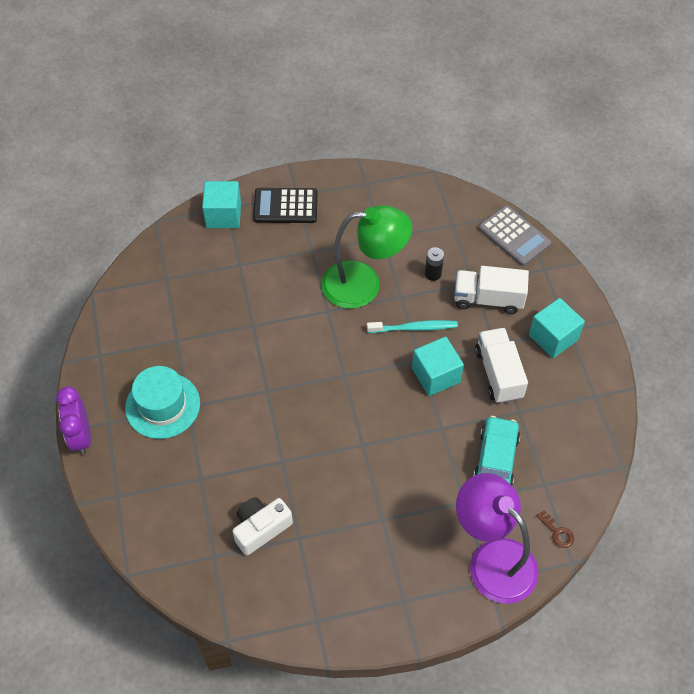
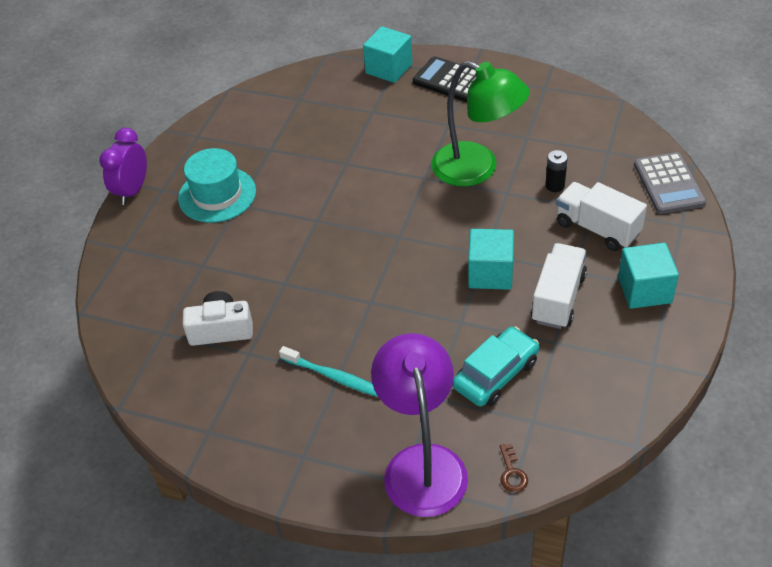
camera: 35 degrees right, 10 degrees down
(414, 328) = (499, 224): turquoise toothbrush -> turquoise toothbrush (334, 377)

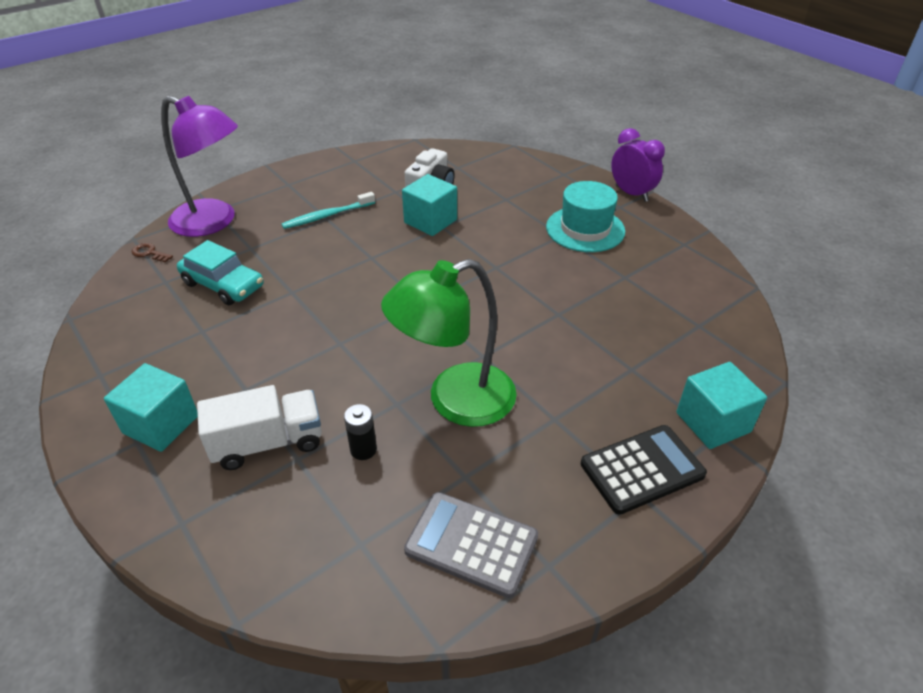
camera: 120 degrees right, 5 degrees down
(490, 273) = (314, 334): turquoise cube -> turquoise cube (430, 221)
(496, 374) = (223, 285): turquoise car -> turquoise car turned 45 degrees counterclockwise
(558, 298) = (234, 359): white truck -> none
(668, 184) = (243, 564): grey calculator -> grey calculator (471, 544)

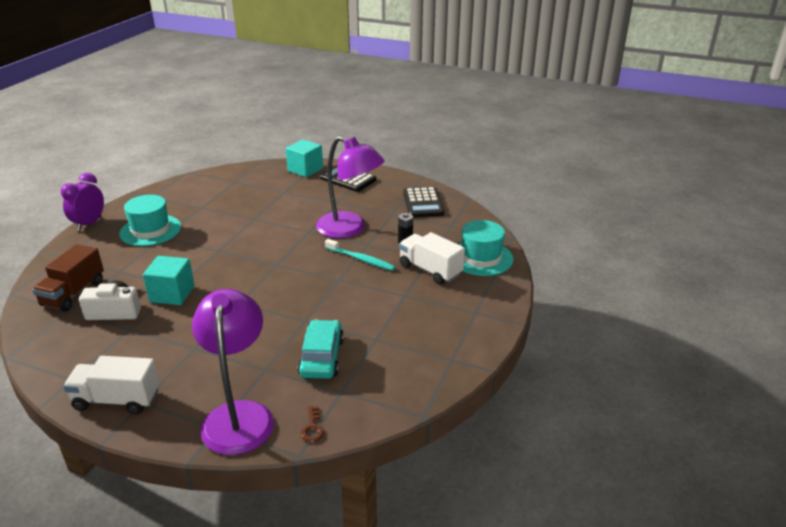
camera: 120 degrees left, 10 degrees down
(161, 424) = (457, 311): turquoise cube -> none
(233, 527) = (481, 258): none -> turquoise hat
(304, 175) = (117, 400): none -> white truck
(327, 216) = (190, 349): turquoise toothbrush -> turquoise toothbrush (361, 259)
(455, 401) = (350, 229): green lamp -> purple lamp
(471, 544) = (423, 203): grey calculator -> black calculator
(485, 172) = (73, 293): none -> brown truck

